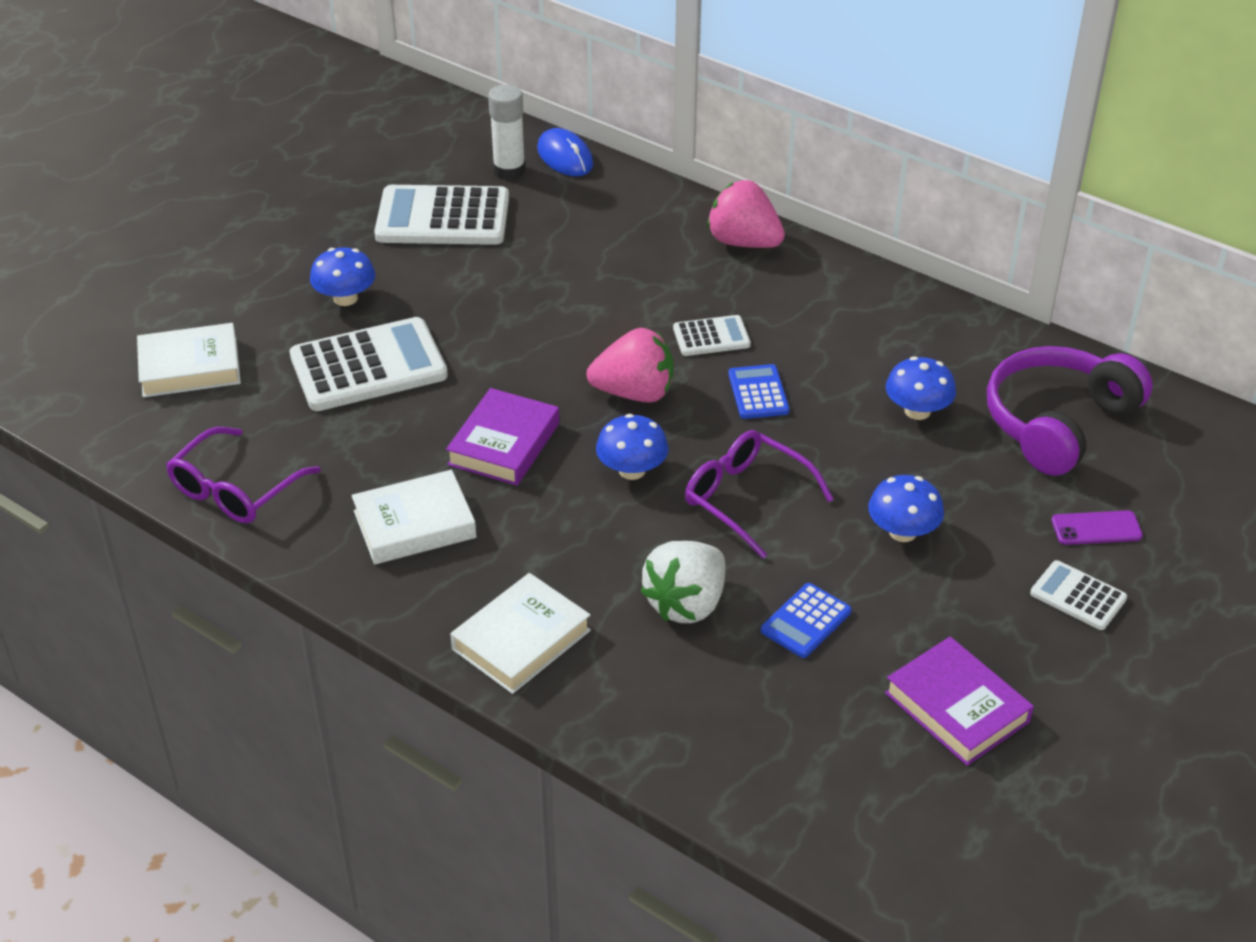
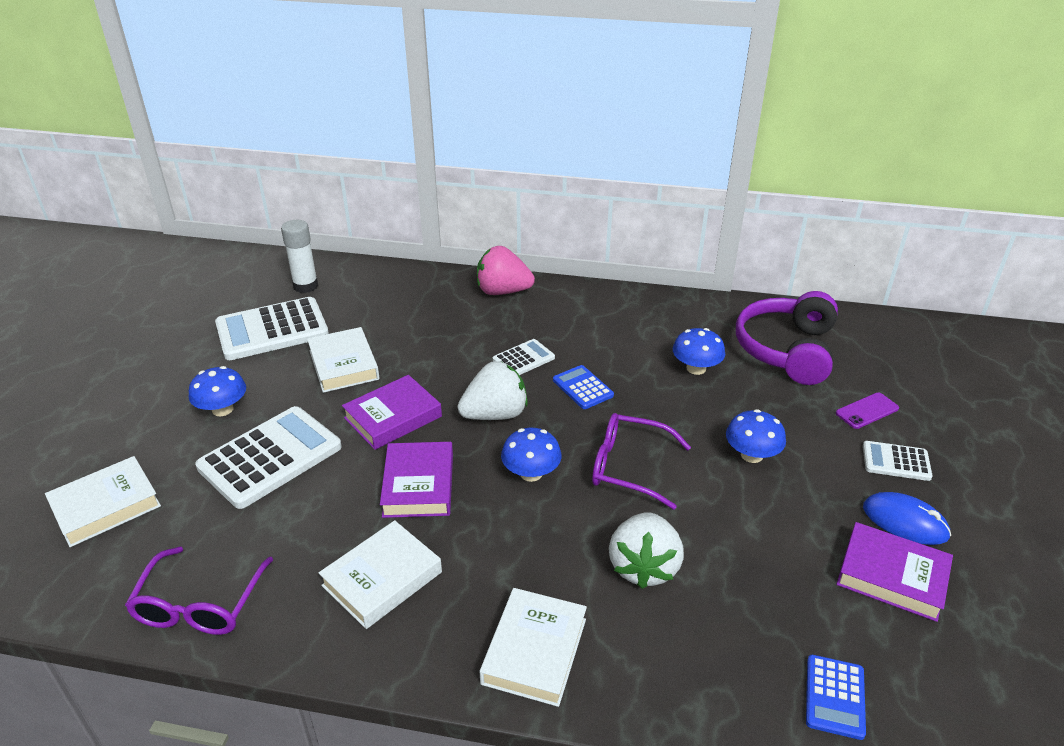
camera: 25 degrees left, 5 degrees down
(500, 284) = (344, 365): none -> white book
(519, 362) = (393, 417): none -> purple book
(565, 157) = (342, 268): blue mouse -> blue mouse (905, 521)
(634, 393) = (495, 414): pink strawberry -> white strawberry
(806, 621) = (739, 548): blue calculator -> blue calculator (834, 697)

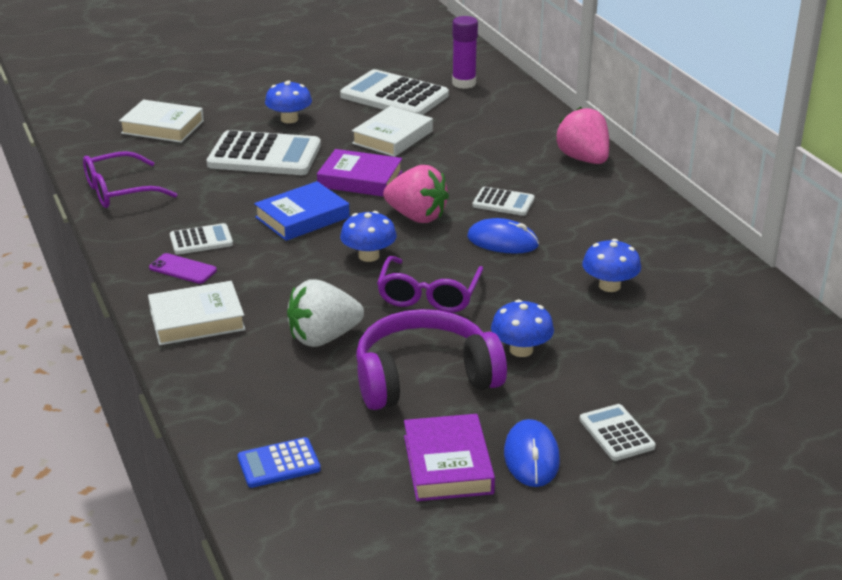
camera: 55 degrees right, 5 degrees down
(305, 286) = (464, 83): white glue stick -> purple glue stick
(382, 579) = (201, 240): white book -> white calculator
(419, 485) = (302, 217): purple book -> blue book
(495, 414) = (416, 216): white strawberry -> pink strawberry
(583, 388) = (502, 241): blue calculator -> blue mouse
(628, 467) = (429, 295): purple glasses -> purple glasses turned 150 degrees counterclockwise
(787, 350) = (715, 326): purple headphones -> purple headphones (424, 378)
(867, 411) = (677, 398): purple phone -> purple phone (183, 269)

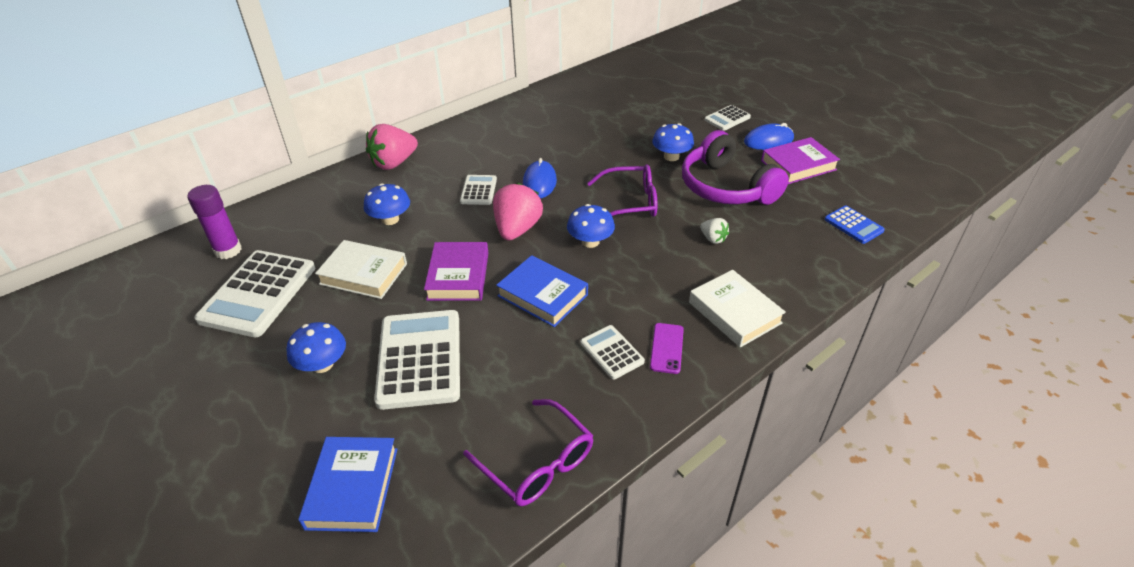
camera: 105 degrees left, 10 degrees up
(163, 127) = (352, 488): white book -> blue book
(323, 338) = (713, 239): white strawberry -> white strawberry, size x0.51
(609, 286) = (579, 134): blue mushroom -> blue mushroom (390, 219)

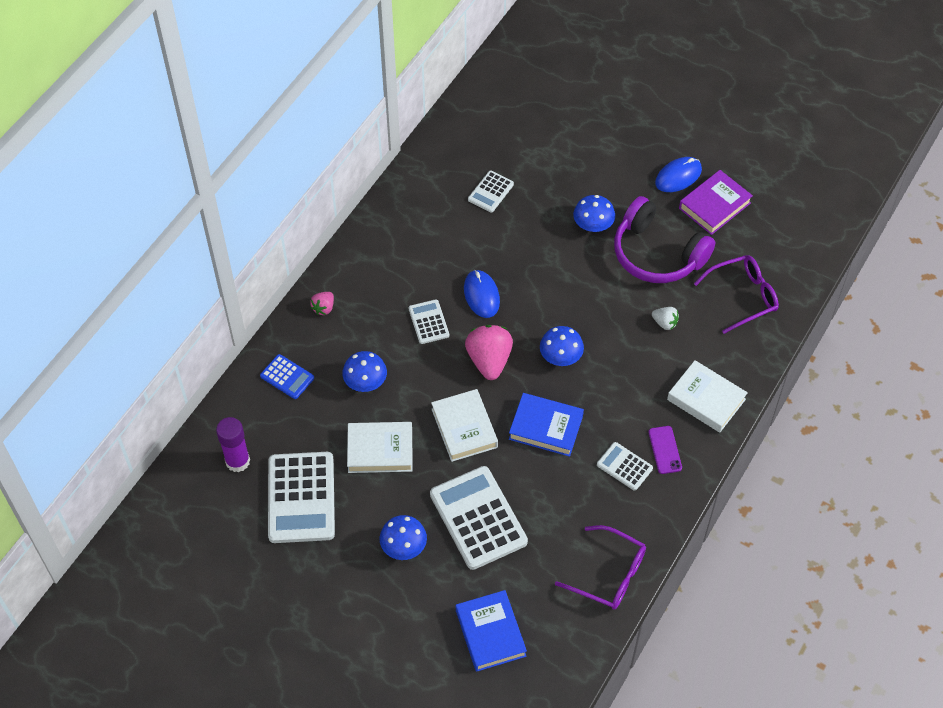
camera: 20 degrees left, 15 degrees up
(394, 163) = (324, 308): pink strawberry -> pink strawberry, size x0.51
(458, 276) = (464, 428): purple book -> white book
(630, 202) = (577, 298): purple glasses -> purple glasses (743, 296)
(727, 118) = (629, 152): white calculator -> white calculator (490, 192)
(853, 225) = (779, 273): blue calculator -> blue calculator (287, 377)

